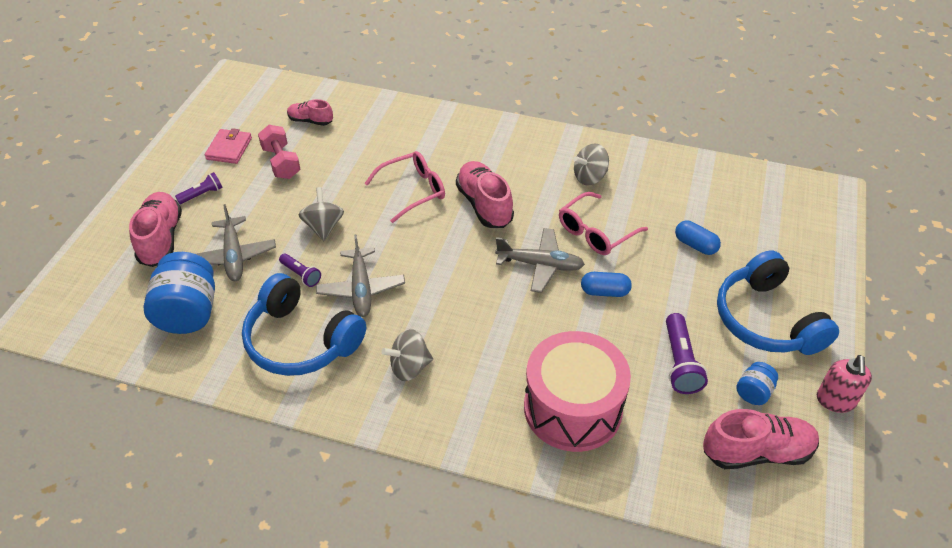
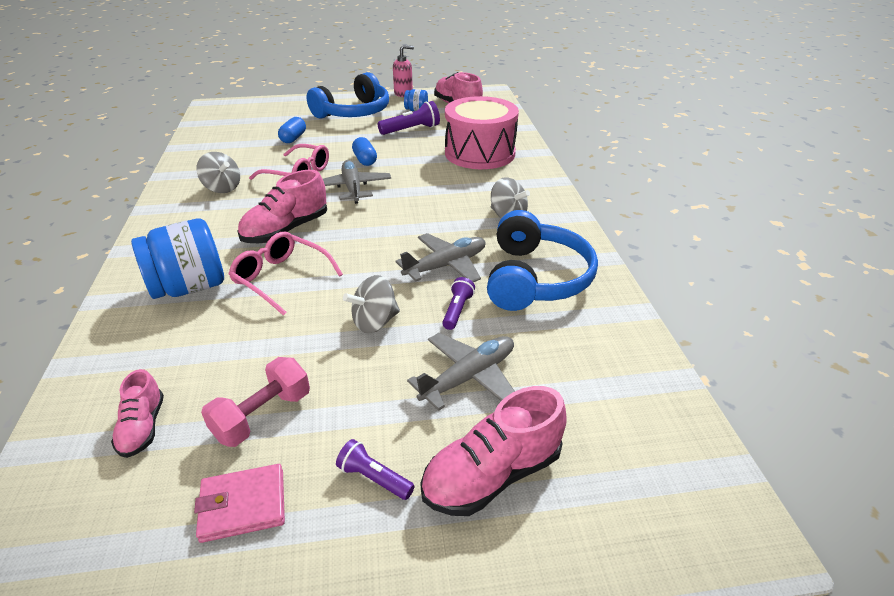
camera: 115 degrees left, 10 degrees down
(188, 312) = (577, 373): blue jar -> blue jar (189, 287)

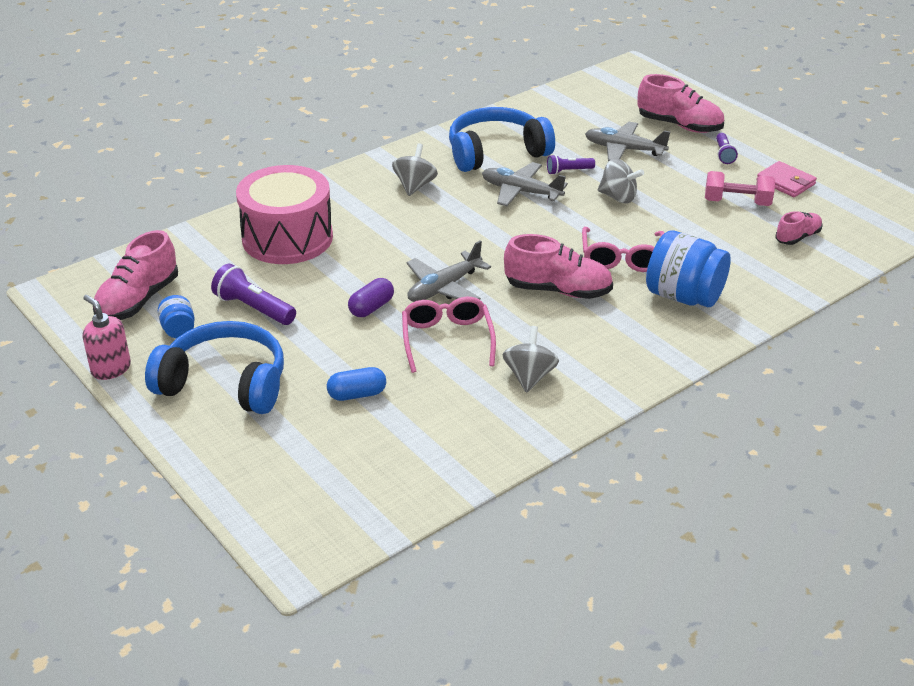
camera: 120 degrees left, 0 degrees up
(365, 160) = (371, 308): blue capsule -> purple capsule

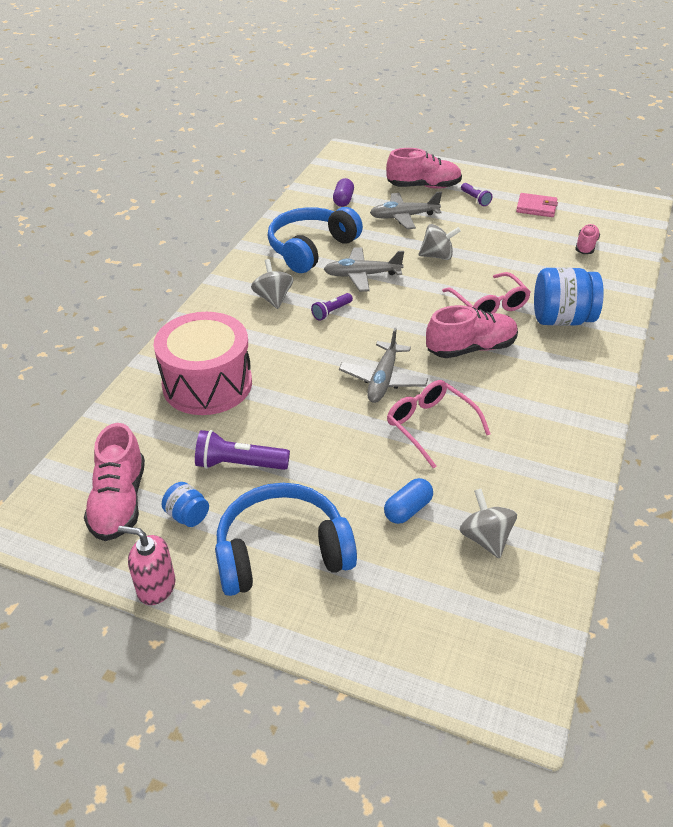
camera: 30 degrees left, 5 degrees up
(371, 308) = (341, 422): purple capsule -> purple capsule (343, 200)
(529, 377) = (524, 432): grey spinning top -> grey spinning top (485, 538)
(568, 171) = (381, 247): purple flashlight -> purple flashlight (331, 312)
(737, 202) = (521, 233): pink dumbbell -> none

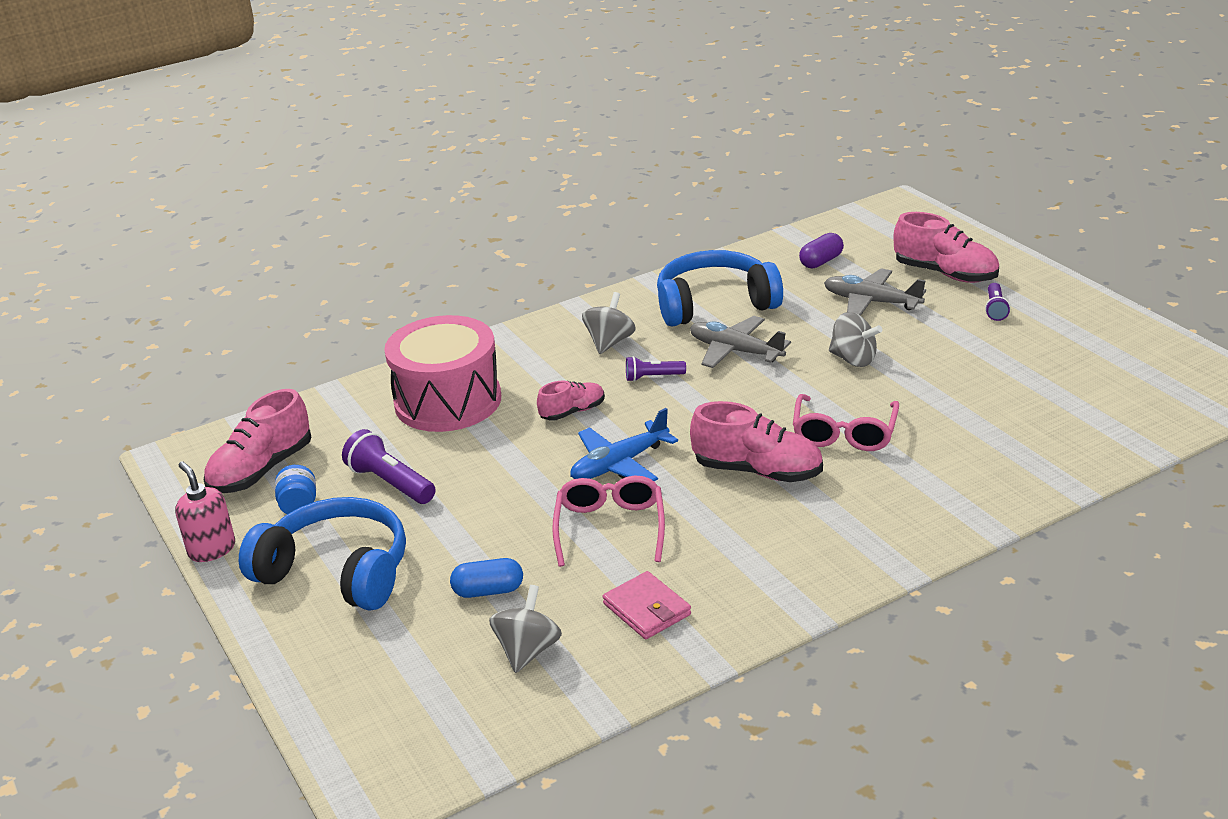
camera: 40 degrees right, 10 degrees down
(383, 380) = (619, 464): grey plane -> blue plane
(536, 208) = (1068, 344): pink wallet -> pink wallet (647, 609)
(561, 319) = (914, 483): blue jar -> none
(586, 246) = (1073, 412): pink shoe -> pink shoe (572, 412)

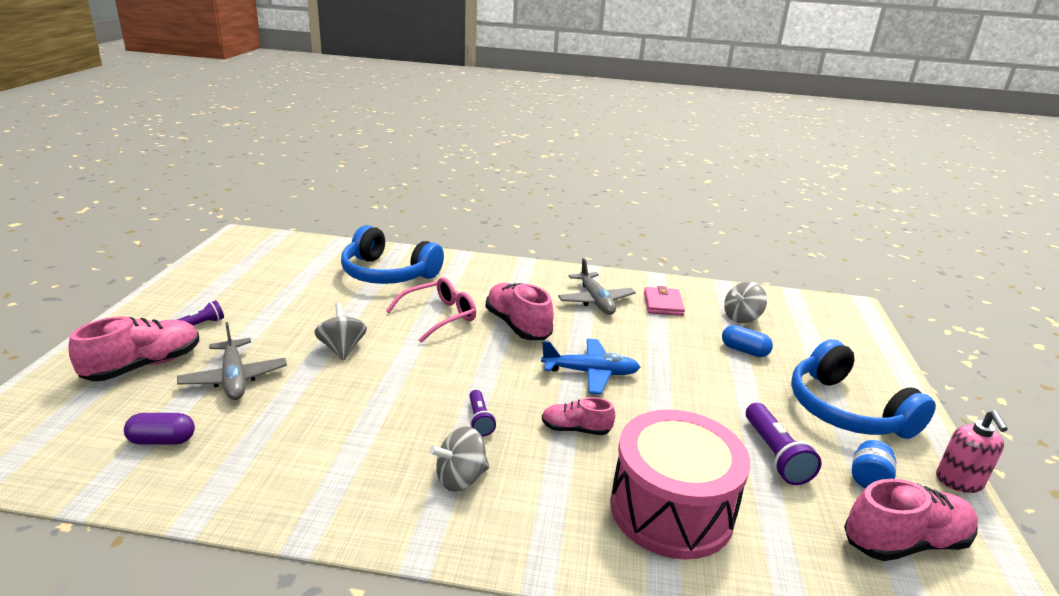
camera: 145 degrees left, 5 degrees down
(610, 528) = (640, 343): pink glasses -> none
(653, 377) = (480, 420): purple flashlight -> purple flashlight turned 45 degrees clockwise
(714, 304) = (319, 458): blue headphones -> blue headphones (388, 273)
(735, 351) = (391, 403): grey plane -> grey plane (595, 301)
(945, 274) = (144, 366): pink shoe -> pink shoe turned 60 degrees clockwise

